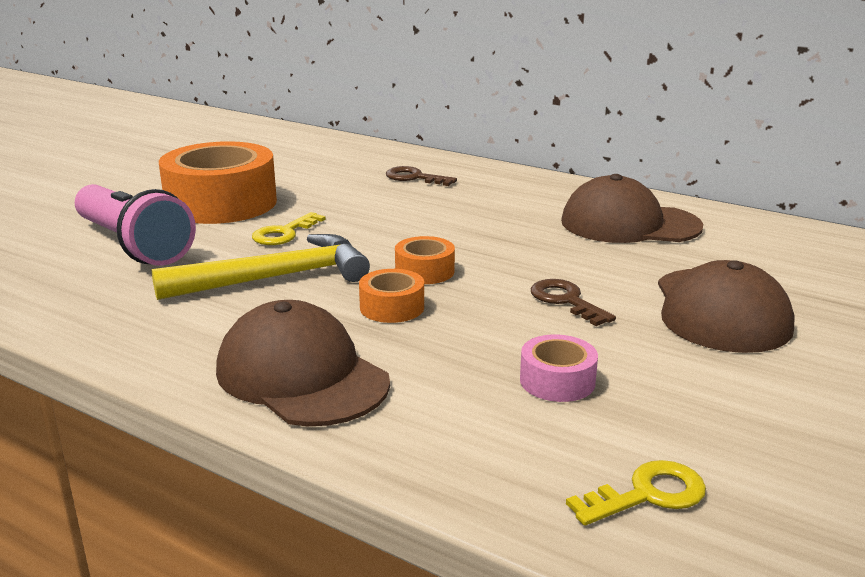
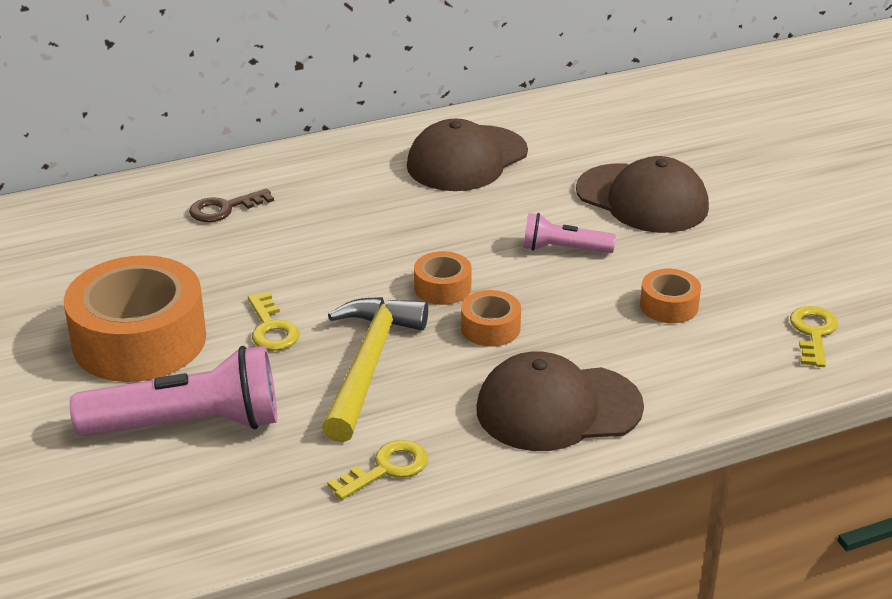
camera: 55 degrees left, 10 degrees up
(134, 327) = (386, 469): none -> yellow key
(557, 381) = (669, 306): pink tape -> orange tape
(566, 301) = (563, 249): brown key -> pink flashlight

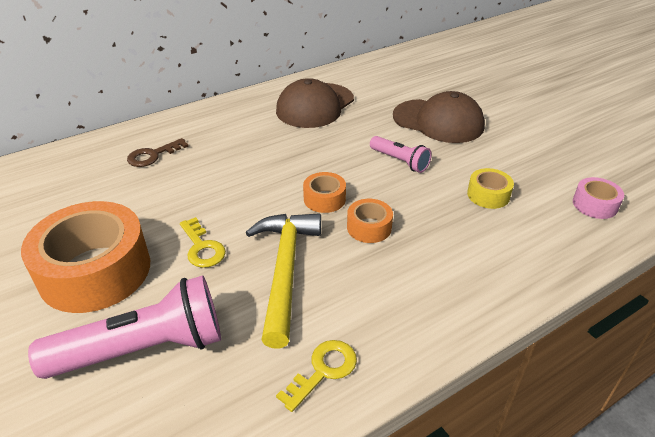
camera: 10 degrees left, 5 degrees up
(558, 408) = (442, 291): brown cap -> none
(563, 249) = (400, 161): pink flashlight -> pink flashlight turned 135 degrees counterclockwise
(669, 306) = (488, 195): orange tape -> yellow tape
(813, 333) = (594, 205): yellow key -> pink tape

